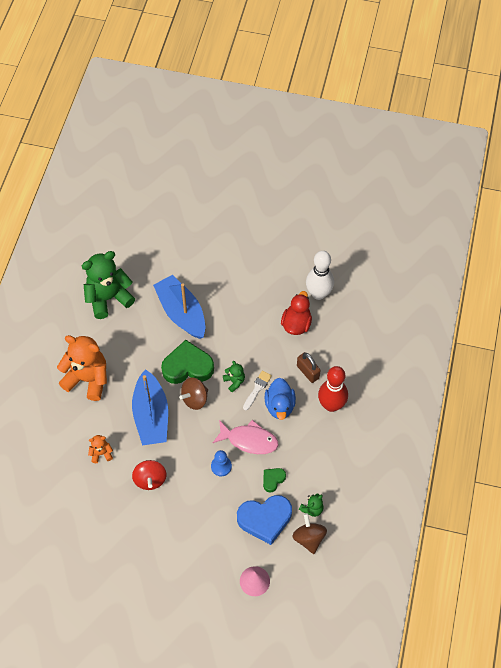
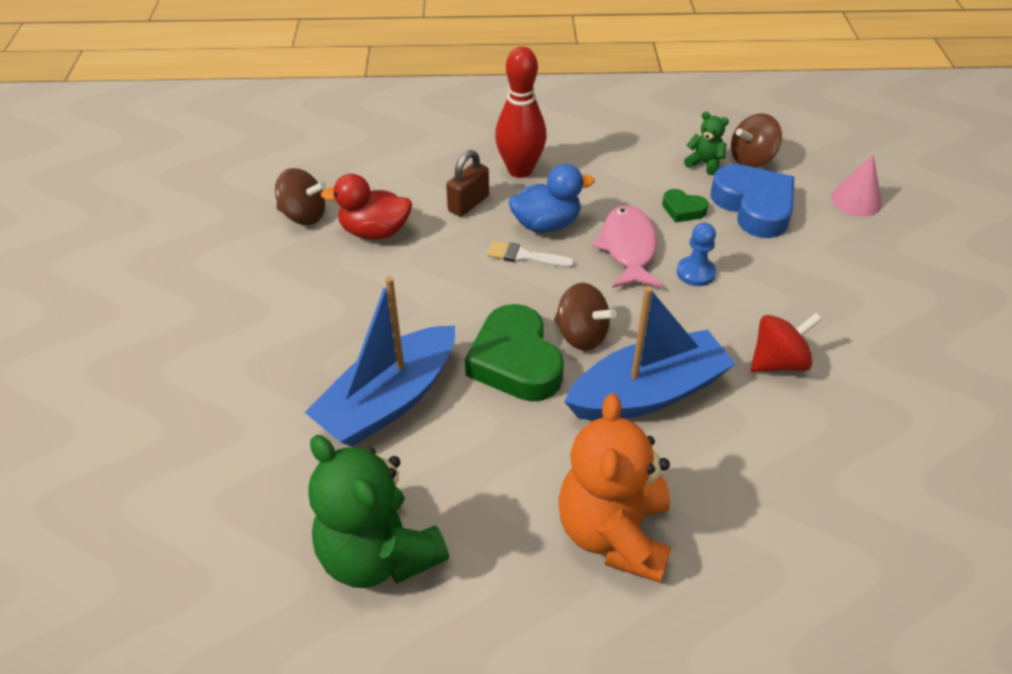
camera: 105 degrees left, 15 degrees down
(101, 453) = (773, 455): orange teddy bear -> none
(234, 381) = (522, 288): green teddy bear -> none
(318, 294) = (304, 215): white bowling pin -> brown spinning top

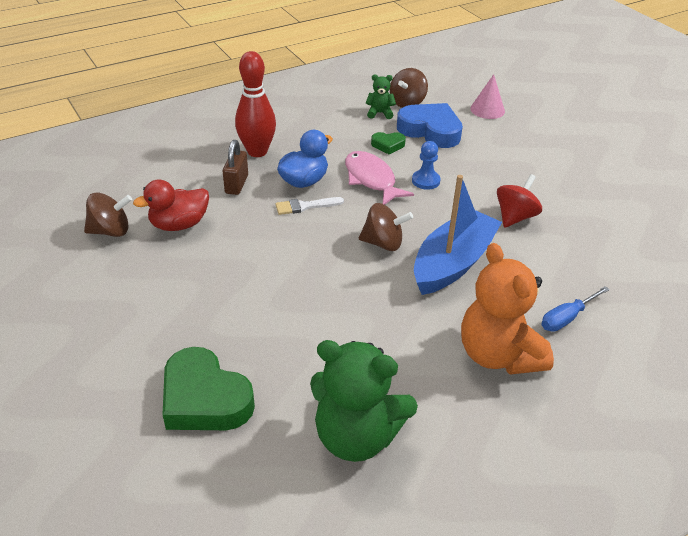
camera: 30 degrees left, 5 degrees down
(388, 401) = (282, 333): blue boat -> none
(515, 361) = (352, 275): green heart -> green heart (204, 399)
(740, 525) = (566, 318): none -> blue screwdriver

